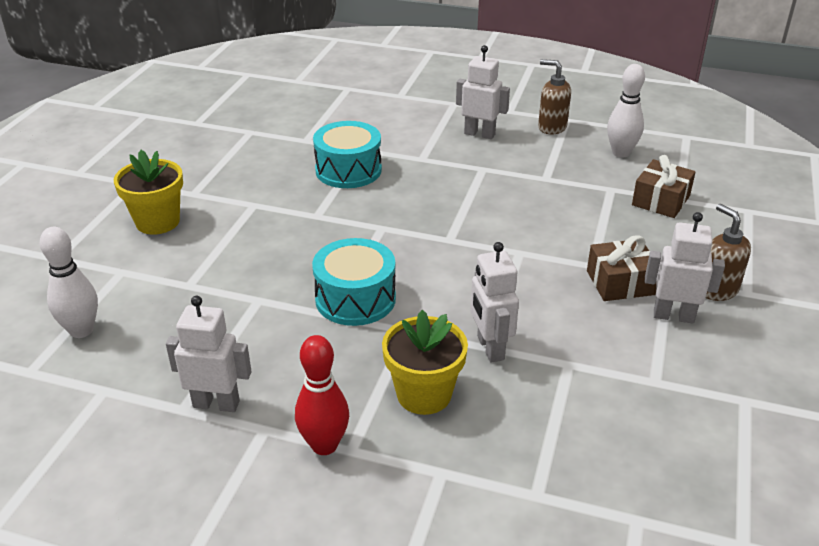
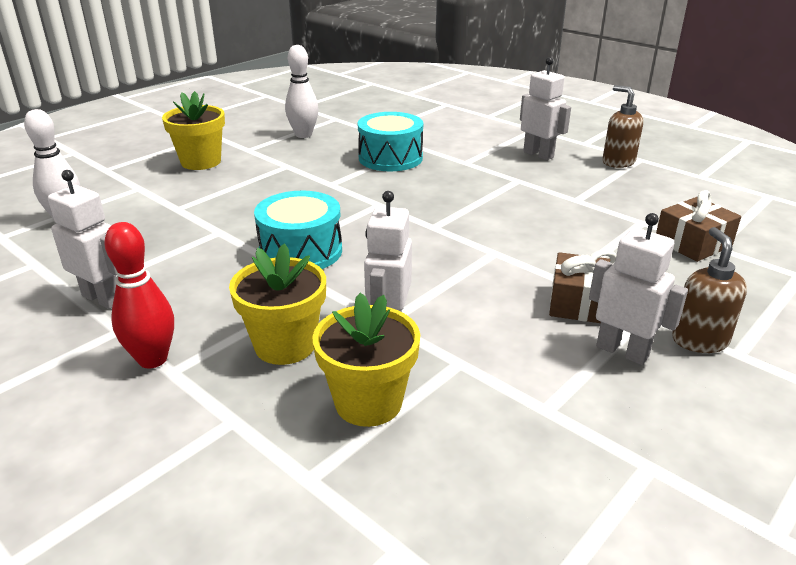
camera: 25 degrees right, 5 degrees down
(530, 420) = (368, 402): none -> yellow flower pot
(621, 153) = (678, 195): white bowling pin -> white bowling pin (303, 135)

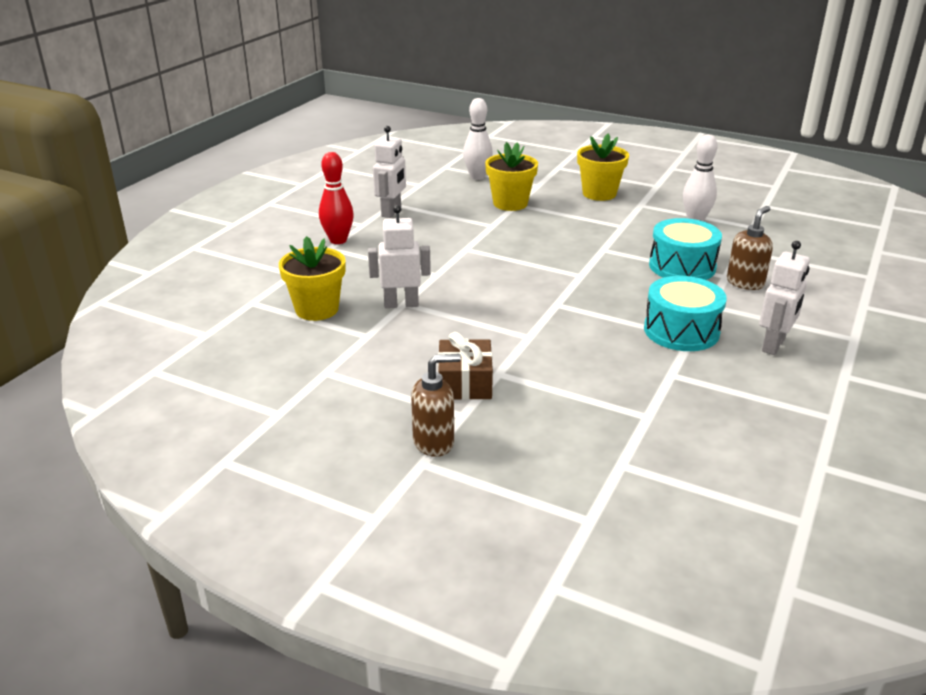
camera: 75 degrees right, 0 degrees up
(285, 345) = (365, 274): yellow flower pot -> yellow flower pot (510, 203)
(301, 251) = (481, 258): turquoise drum -> turquoise drum (681, 331)
(618, 162) = (804, 400): brown soap dispenser -> brown soap dispenser (745, 283)
(622, 351) = (404, 403): white robot -> none
(693, 243) = (618, 448): brown gift -> none

